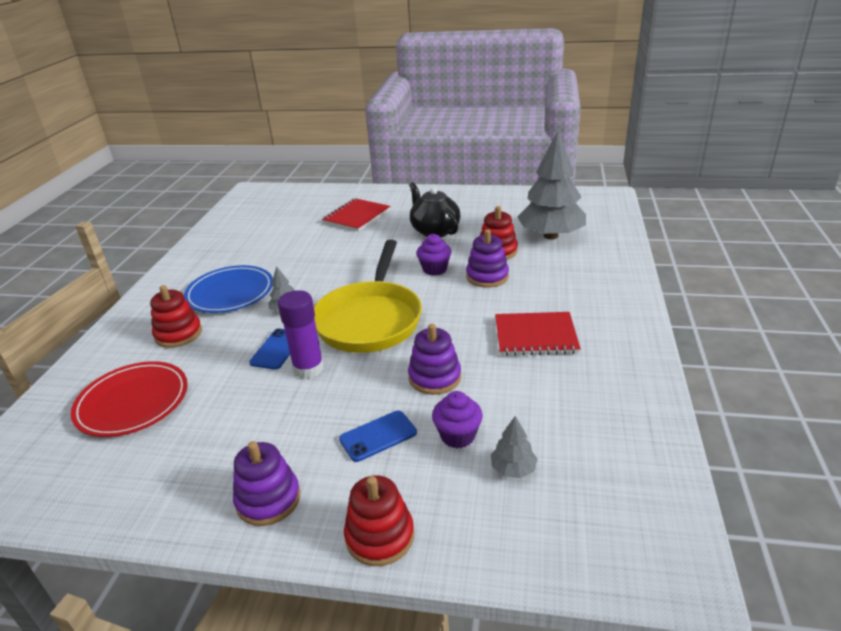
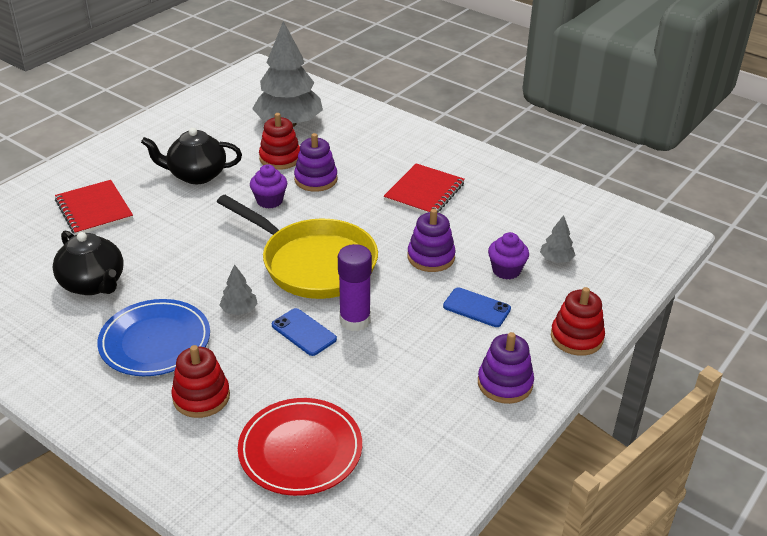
camera: 65 degrees left, 5 degrees up
(277, 248) = (93, 284): none -> black teapot
(378, 436) = (476, 308): blue phone -> blue phone turned 60 degrees counterclockwise

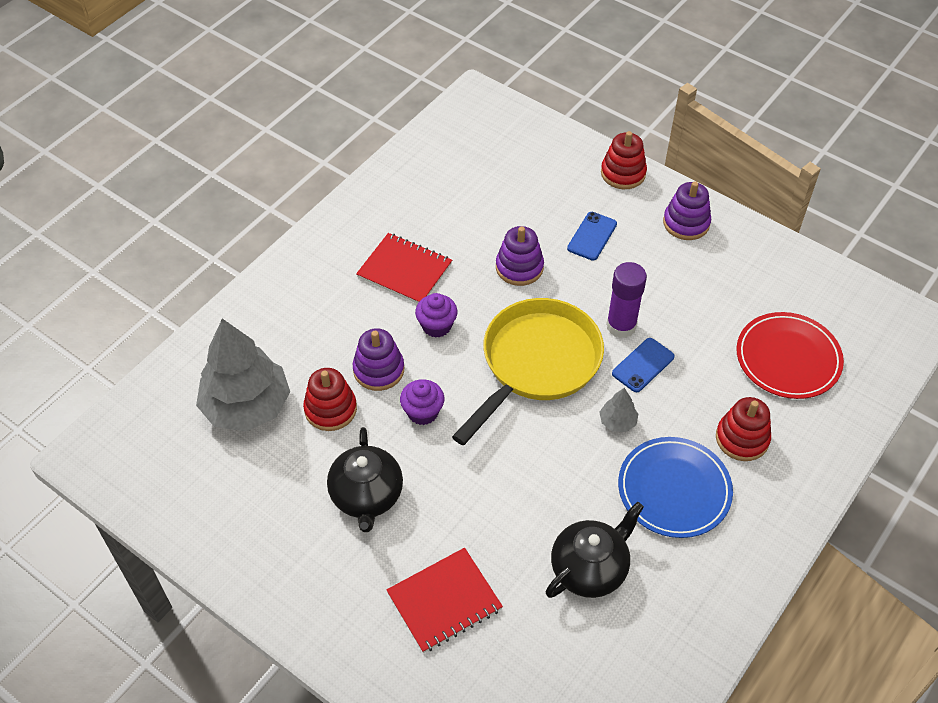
camera: 90 degrees left, 15 degrees up
(506, 270) = (535, 212): purple cupcake -> purple cupcake (436, 326)
(556, 259) = (516, 176): grey tree -> none

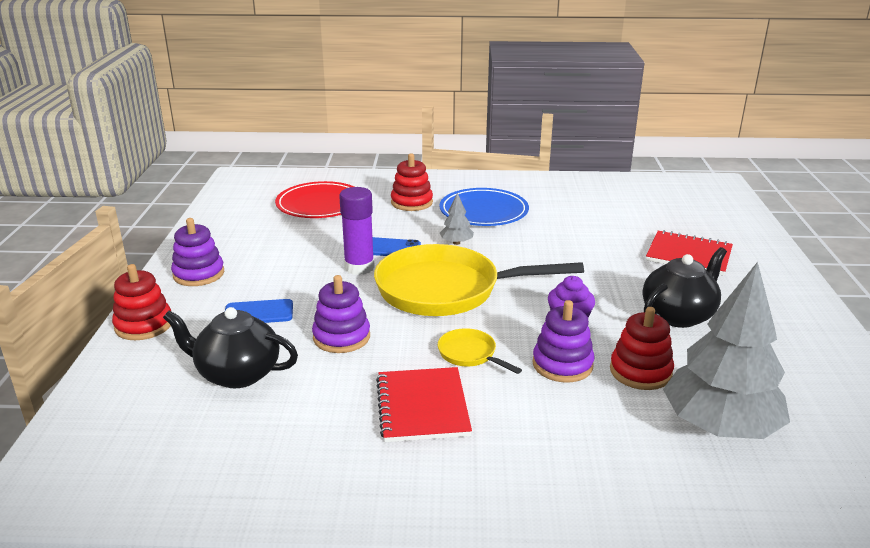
camera: 125 degrees left, 25 degrees down
(436, 326) = (470, 354): purple cupcake -> yellow pan
(590, 568) = (582, 219): black teapot -> black teapot (237, 374)

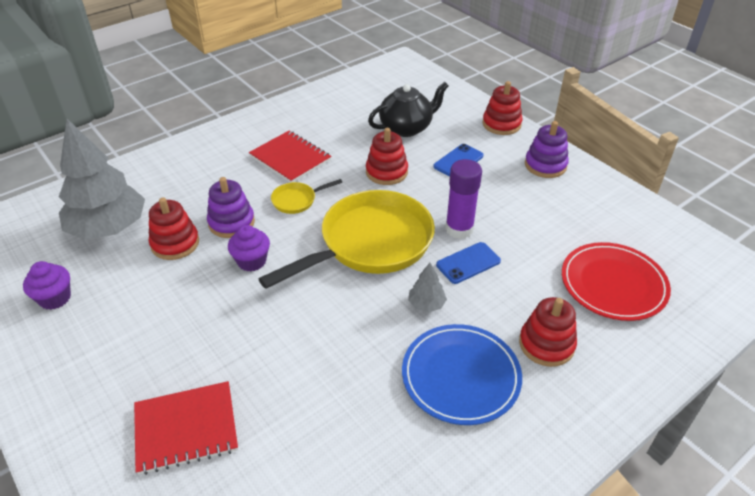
camera: 140 degrees right, 15 degrees up
(341, 337) = (386, 172): purple stacking toy -> red stacking toy
(470, 354) = (297, 200): yellow pan -> yellow pan turned 150 degrees clockwise
(678, 315) = (166, 318): black teapot -> none
(796, 376) = (55, 298): none -> purple cupcake

